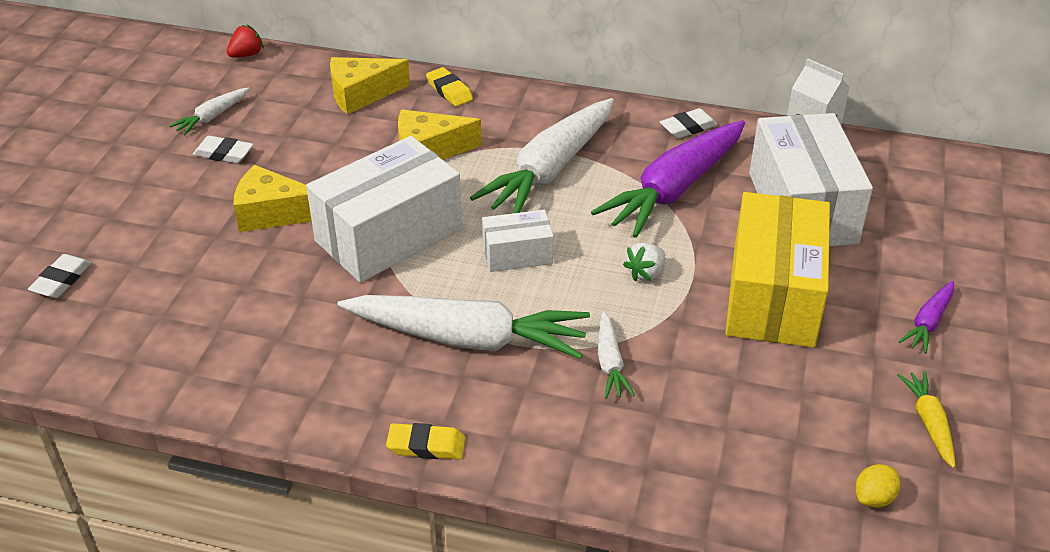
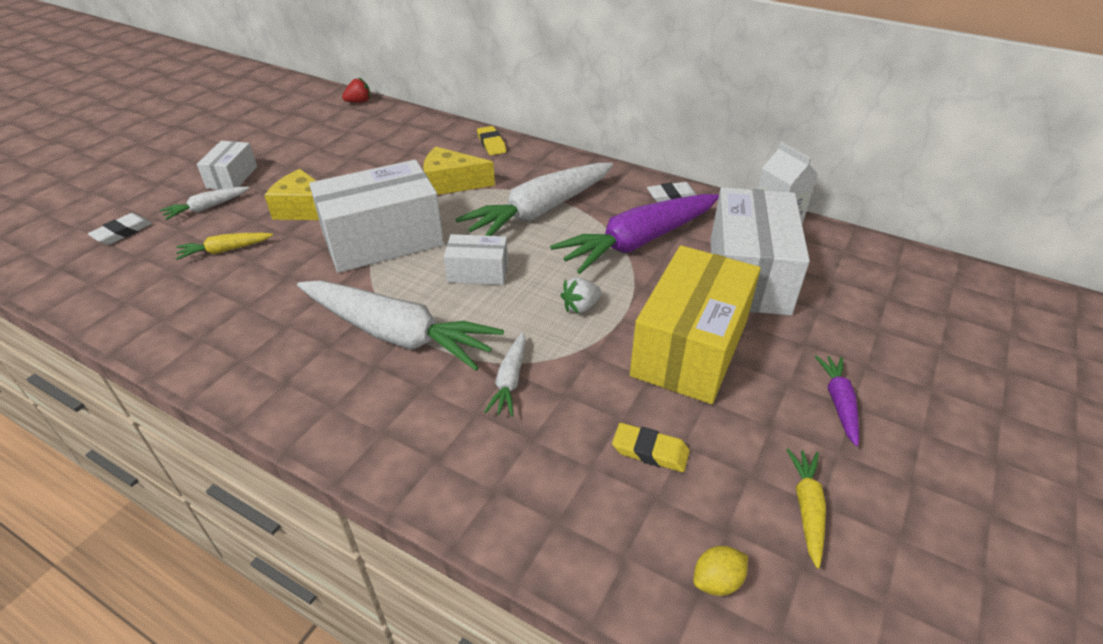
camera: 15 degrees right, 0 degrees up
(150, 186) = (232, 177): none -> white box
(208, 280) = (225, 250): none -> yellow carrot
(212, 117) = (308, 138): white carrot -> white carrot (206, 208)
(223, 154) = (299, 163): white eraser -> none
(361, 94) = (424, 138): yellow cheese -> none
(426, 446) = (306, 423): yellow eraser -> yellow eraser (650, 451)
(928, 323) = (838, 403): purple carrot -> purple carrot turned 135 degrees clockwise

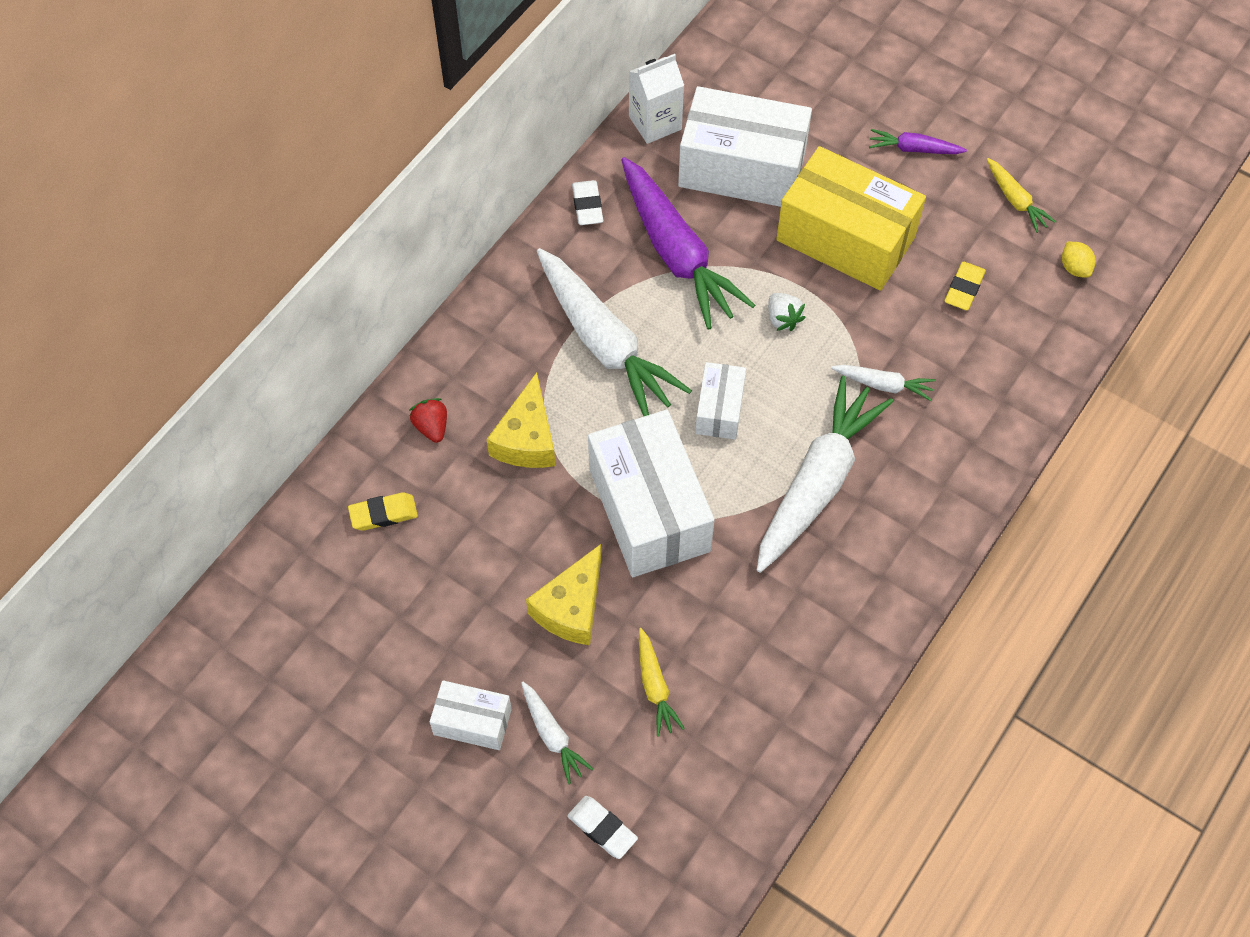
camera: 85 degrees left, 20 degrees up
(359, 102) = (250, 578): red strawberry -> red strawberry (431, 427)
(491, 144) = (426, 390): yellow eraser -> yellow eraser (383, 514)
(807, 508) = (1015, 200): yellow carrot -> yellow carrot turned 135 degrees counterclockwise

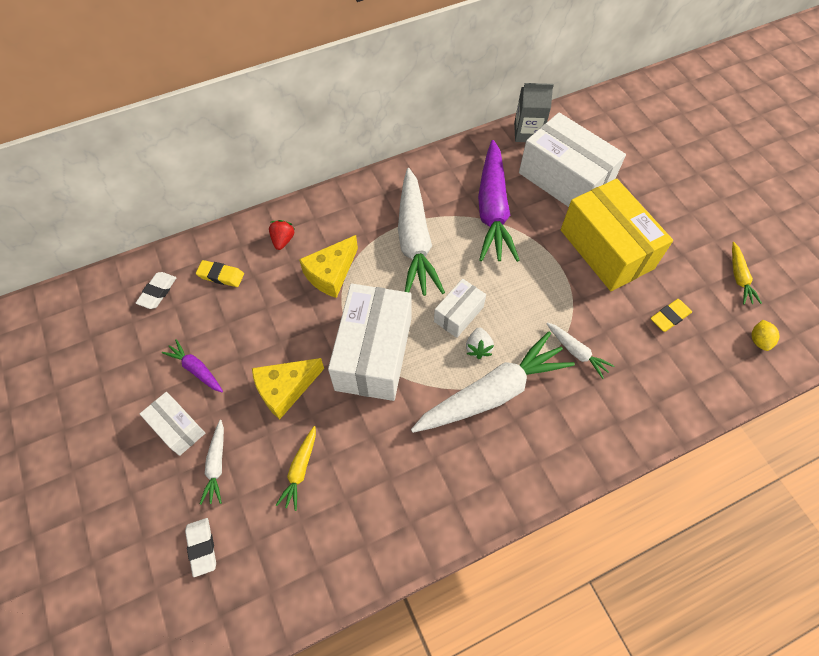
camera: 30 degrees right, 0 degrees up
(587, 206) = (457, 160): white eraser -> white eraser (158, 292)
(655, 123) = (527, 132): white carton -> grey carton
(783, 319) = (534, 278): white strawberry -> white strawberry (478, 348)
(913, 149) = (685, 216): purple carrot -> purple carrot (196, 369)

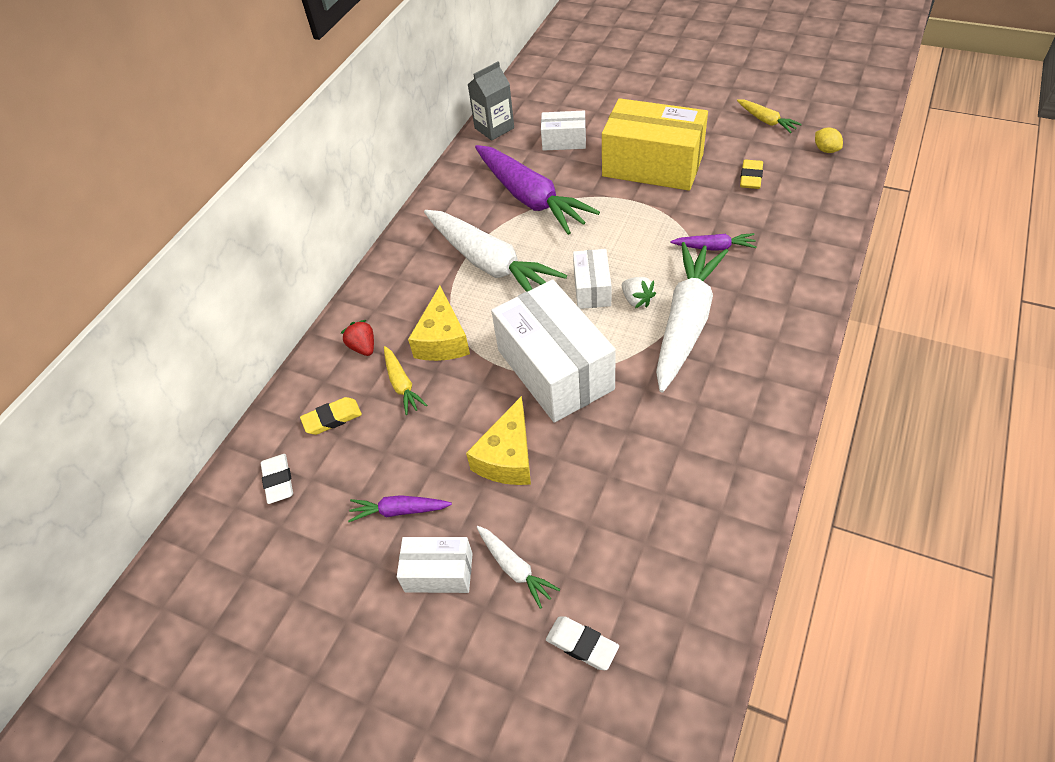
camera: 35 degrees left, 10 degrees down
(300, 470) = (597, 506): yellow carrot -> yellow carrot (402, 385)
(565, 179) = (564, 141): white box -> white box, size x0.50
(576, 352) = (714, 247): white carrot -> purple carrot

